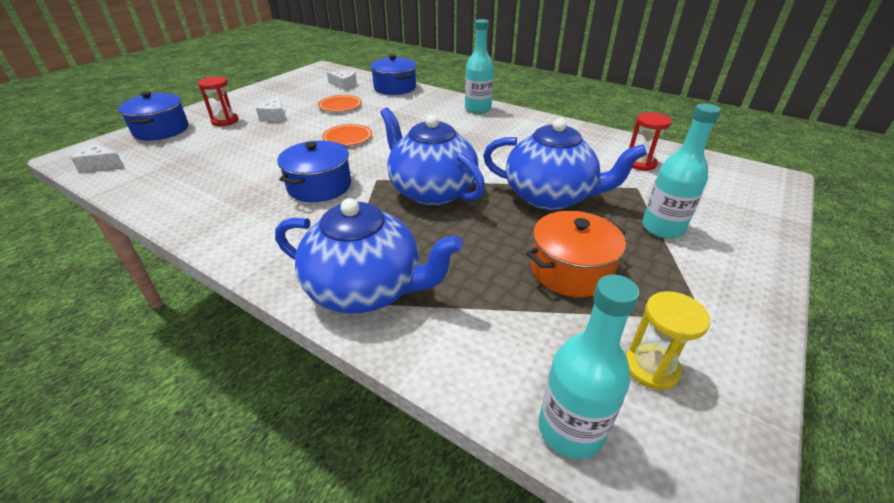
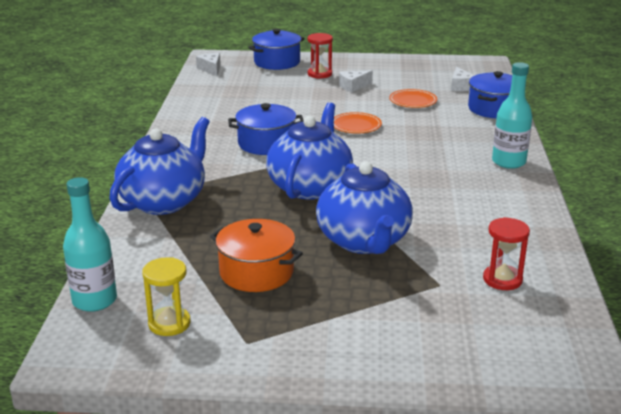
camera: 60 degrees right, 10 degrees down
(366, 289) = (164, 201): blue teapot -> blue teapot turned 135 degrees counterclockwise
(662, 228) = (371, 308): turquoise bottle -> none

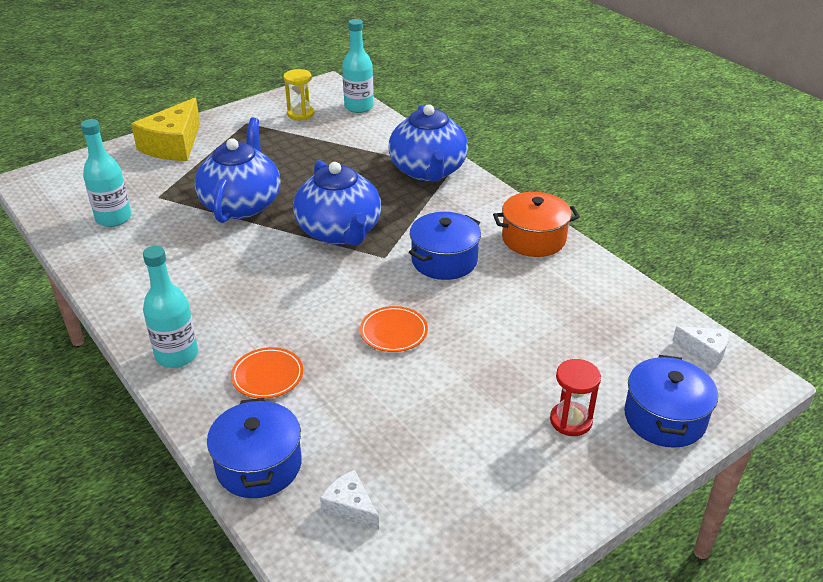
camera: 140 degrees right, 10 degrees up
(256, 272) = (290, 155): orange pot -> orange pot (533, 239)
(353, 86) = (491, 414): white cheese -> none
(364, 241) = (242, 204): blue teapot -> blue teapot turned 60 degrees clockwise
(368, 349) = (173, 145): none -> yellow cheese
(413, 101) = (380, 421): orange plate -> orange plate (267, 376)
(502, 279) = (113, 218): red hourglass -> turquoise bottle

